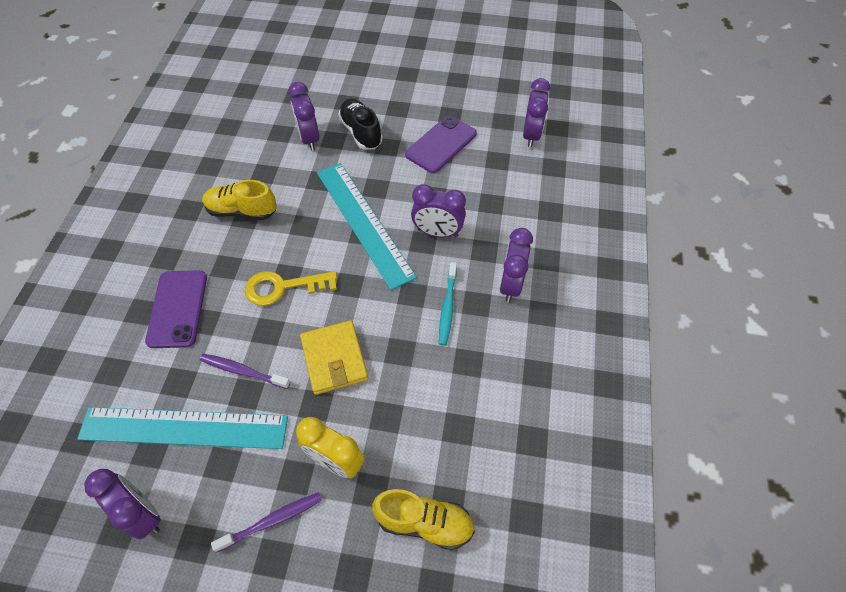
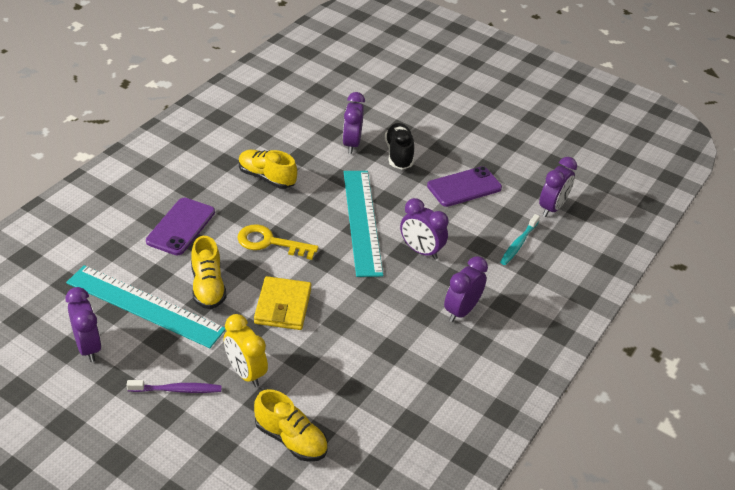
camera: 20 degrees right, 15 degrees down
(243, 371) = (208, 287): purple toothbrush -> yellow shoe
(447, 307) = (396, 306): turquoise toothbrush -> turquoise toothbrush (518, 244)

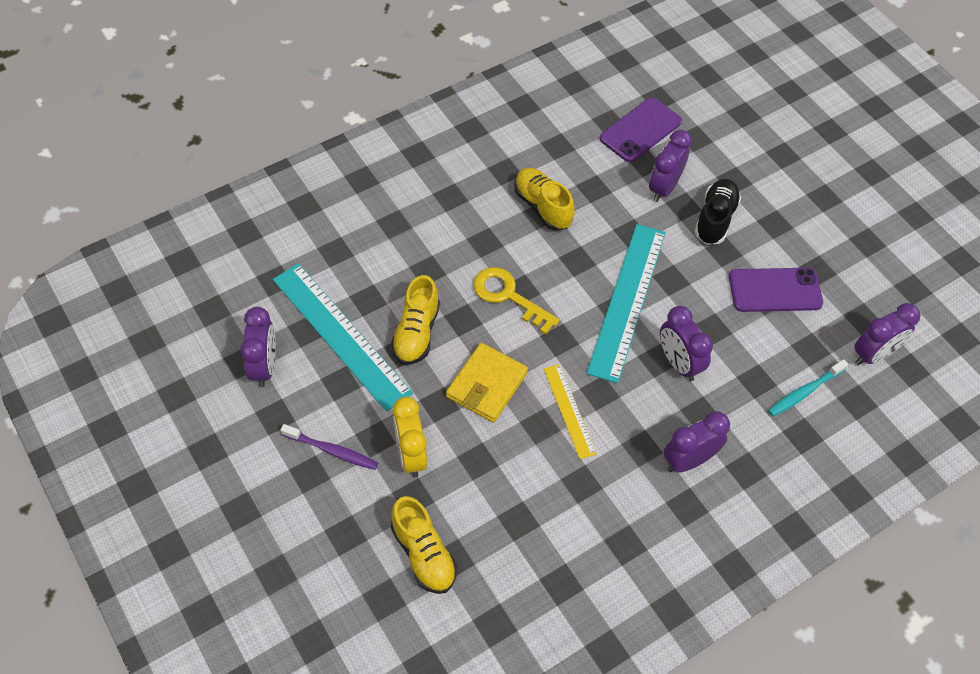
camera: 25 degrees right, 15 degrees up
(181, 226) = (419, 244): purple phone -> purple phone (640, 130)
(356, 305) = (569, 410): none -> yellow ruler

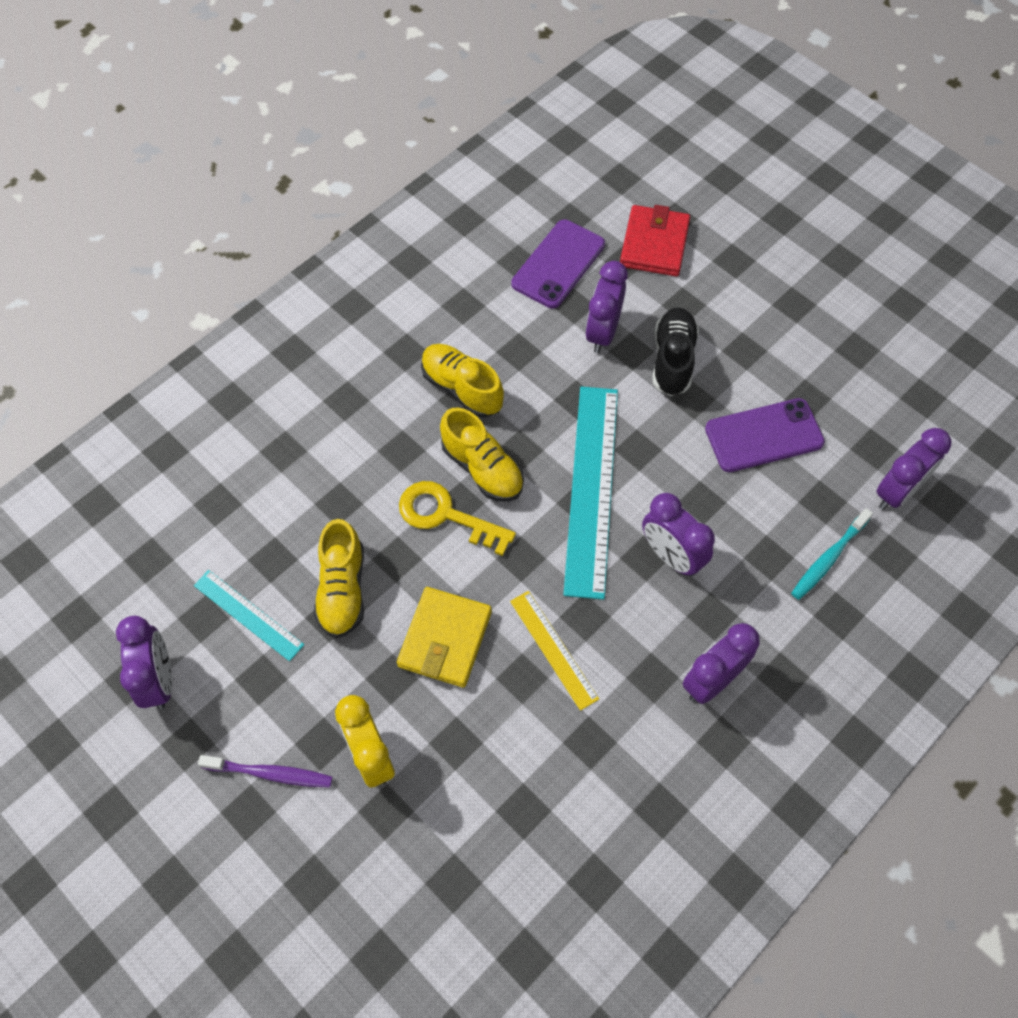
camera: 10 degrees left, 5 degrees up
(341, 335) = (248, 615): turquoise ruler -> turquoise ruler, size x0.53
(423, 554) = (416, 885): yellow shoe -> yellow shoe (482, 468)
(721, 130) = (654, 244): none -> red wallet

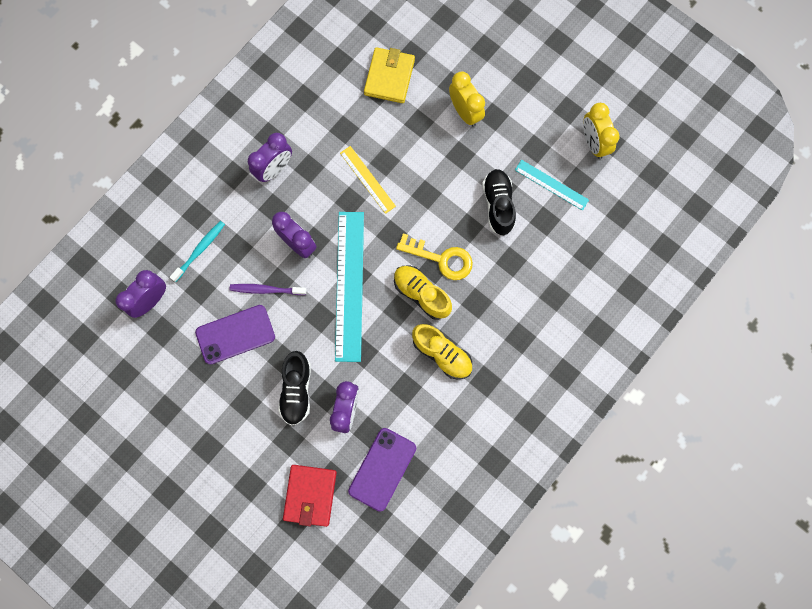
camera: 175 degrees right, 15 degrees up
(159, 680) = (593, 143): purple clock -> yellow clock
(270, 773) = (518, 98): purple toothbrush -> purple toothbrush (266, 290)
(342, 590) = (498, 205): yellow shoe -> black shoe
(445, 639) = (432, 180): yellow wallet -> yellow wallet (389, 77)

